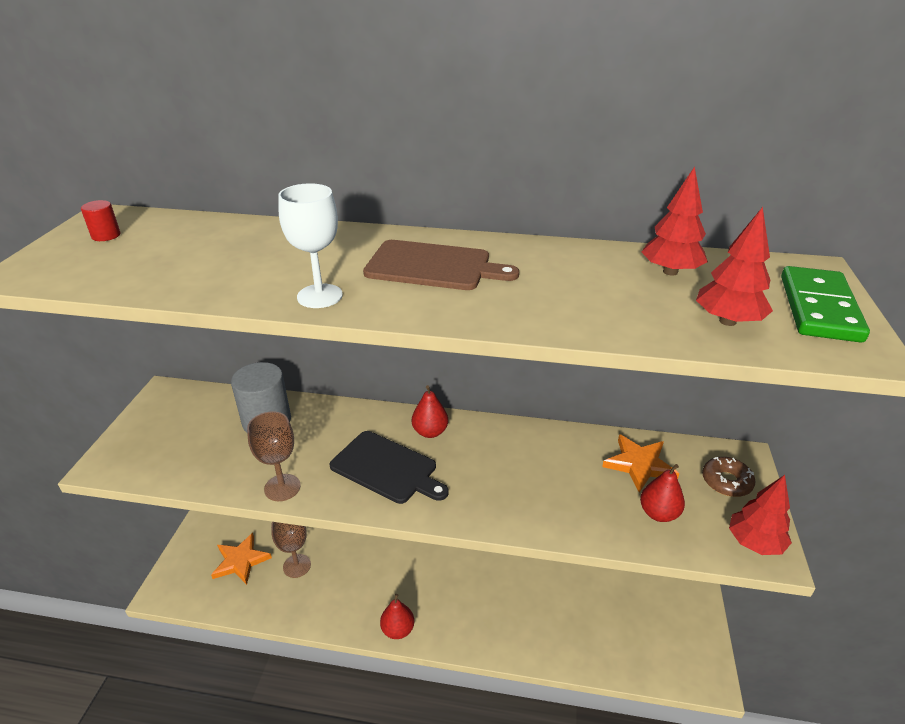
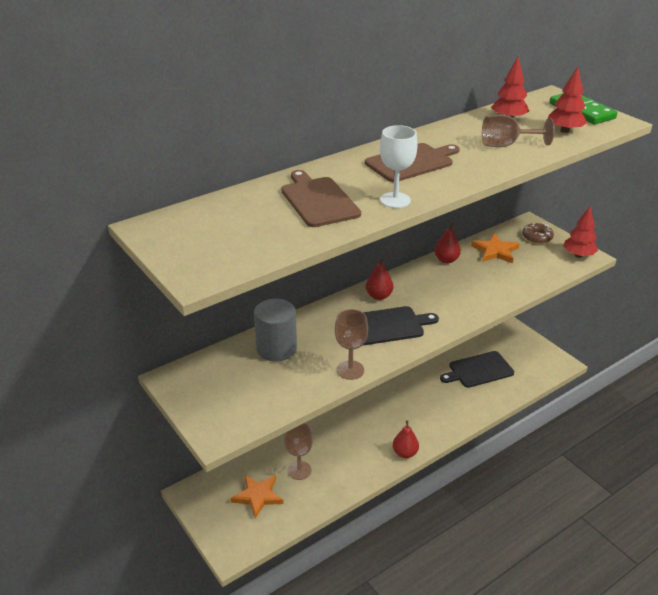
camera: 45 degrees left, 0 degrees up
(106, 235) = (186, 234): red cylinder -> none
(259, 259) = (318, 200): none -> brown cutting board
(590, 605) = (478, 370): none -> black cutting board
(593, 300) = (506, 145): none -> brown goblet
(658, 513) = (531, 266): red pear -> red pear (446, 260)

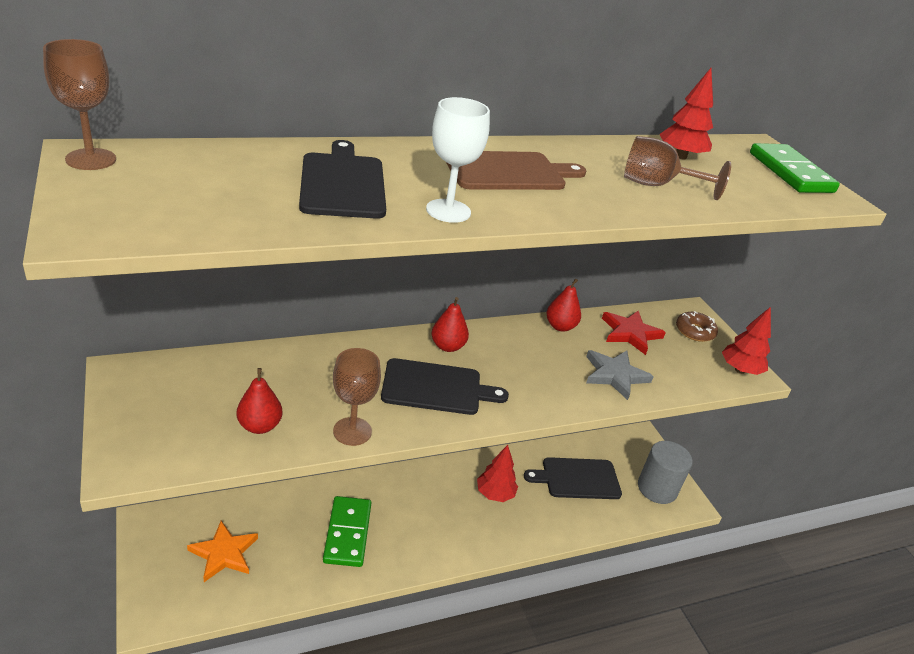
camera: 10 degrees right, 0 degrees up
(276, 348) = (277, 374): grey cylinder -> grey cylinder (657, 488)
(299, 470) = (292, 537): brown goblet -> brown goblet (91, 159)
(318, 200) = (342, 183): brown cutting board -> black cutting board
(337, 456) = (347, 533): none -> green domino
(405, 453) = (433, 557): red pear -> red pear (260, 426)
(495, 251) = (630, 333): orange star -> red star
(499, 283) = (615, 375): none -> grey star
(564, 131) = (752, 189): red tree -> red tree (495, 494)

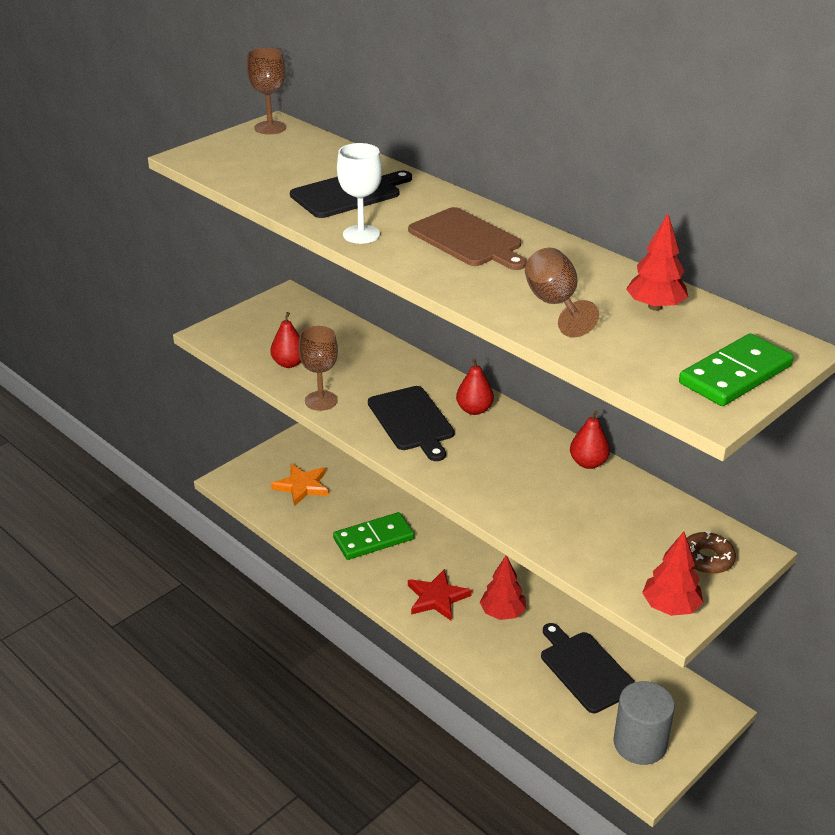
camera: 70 degrees right, 0 degrees up
(615, 375) = (548, 516): grey star -> none
(630, 333) = (637, 511): red star -> red star (437, 598)

